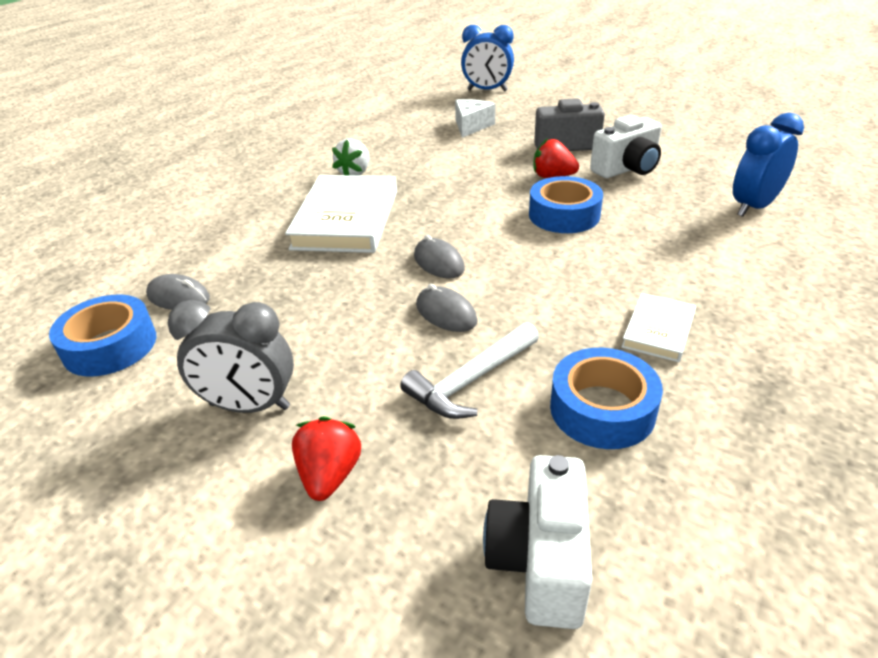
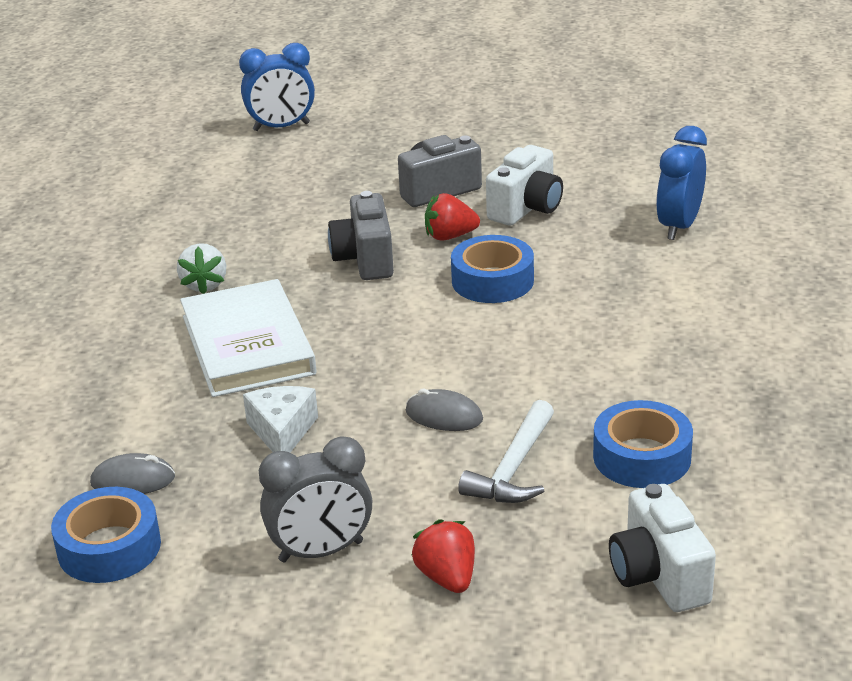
camera: 25 degrees left, 5 degrees down
(438, 262) = (396, 367): grey mouse -> none
(471, 126) = (302, 187): white cheese -> white cheese (282, 431)
(477, 179) = (365, 259): none -> grey camera
(658, 331) = (652, 377): white book -> none

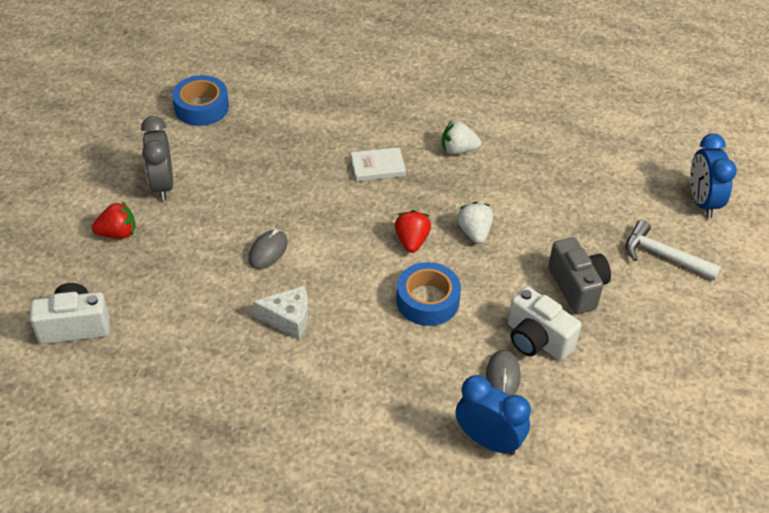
camera: 95 degrees right, 15 degrees up
(133, 480) = (255, 116): grey mouse -> grey mouse (503, 376)
(248, 345) = (378, 167): white book -> white book, size x0.51
(282, 431) = (278, 177): white cheese -> white cheese (288, 319)
(365, 259) = (474, 232): grey camera -> white strawberry
(450, 236) = (499, 285): red strawberry -> red strawberry (412, 241)
(514, 468) = (201, 277): white hammer -> white hammer (664, 256)
(642, 457) = (187, 343): blue tape -> none

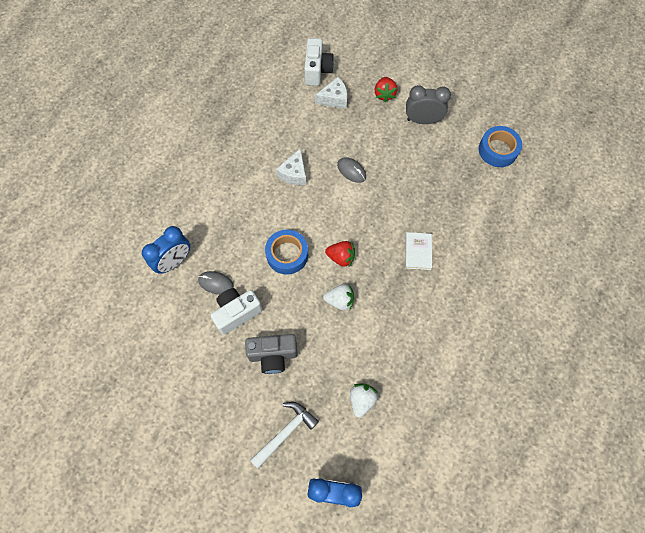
camera: 105 degrees right, 20 degrees up
(134, 293) = (334, 99): none -> white cheese
(458, 150) = (427, 313): white strawberry -> white strawberry (362, 400)

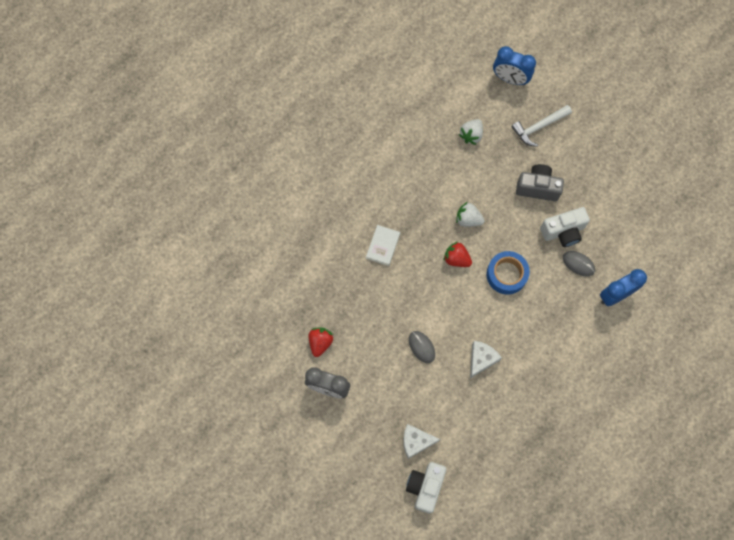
camera: 165 degrees left, 5 degrees up
(384, 94) = (358, 433): red strawberry -> red strawberry (320, 342)
(498, 150) = (263, 331): blue tape -> none

